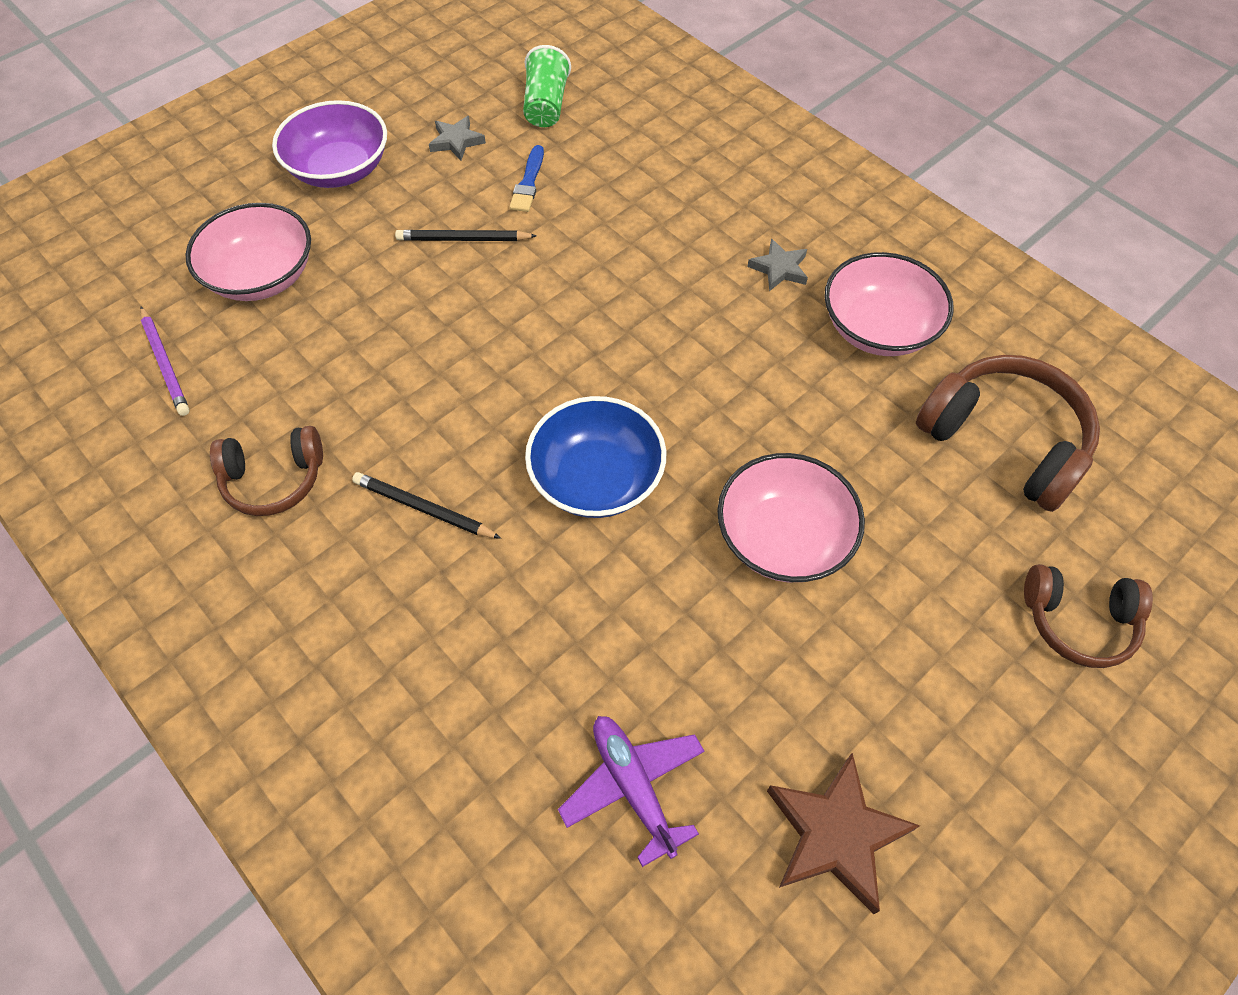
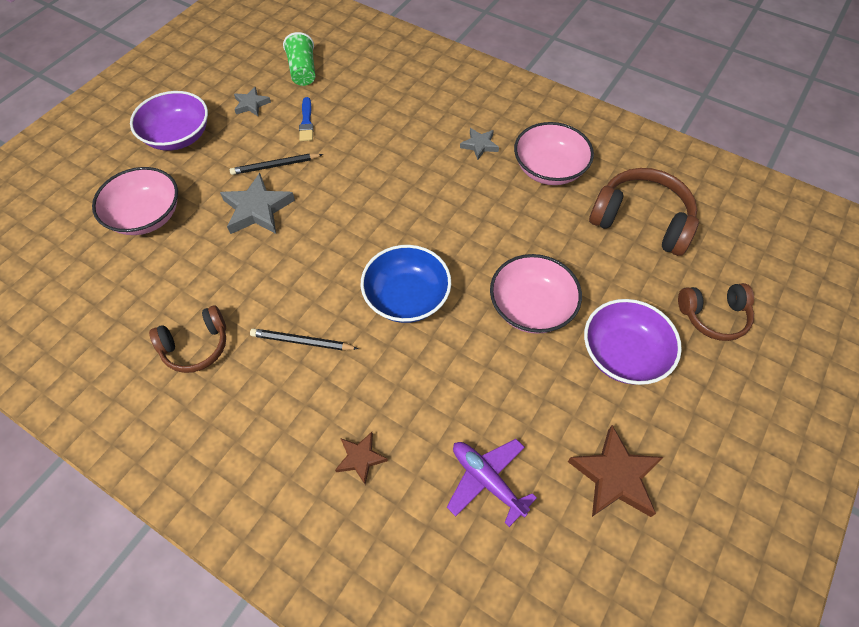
camera: 15 degrees left, 0 degrees up
(165, 363) = (96, 287): purple pencil -> none
(418, 298) = (257, 209): none -> grey star
(456, 702) = (360, 458): none -> brown star
(908, 646) = (623, 354): none -> purple bowl

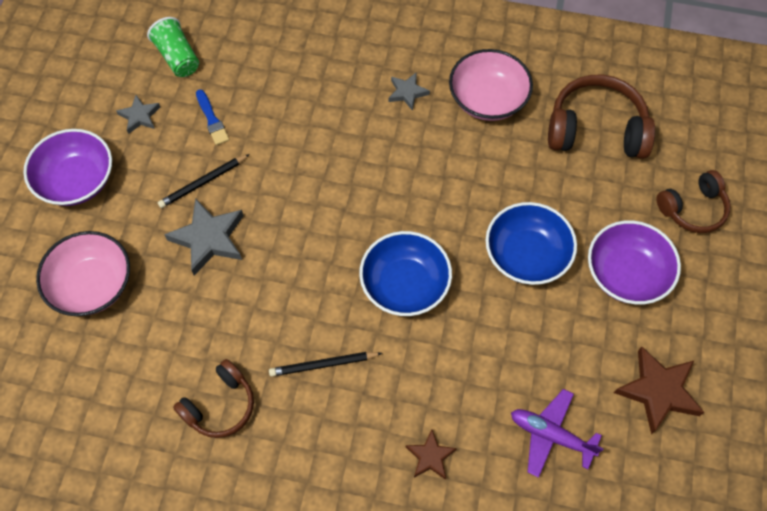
camera: 20 degrees left, 5 degrees up
(531, 307) = (526, 255): pink bowl -> blue bowl

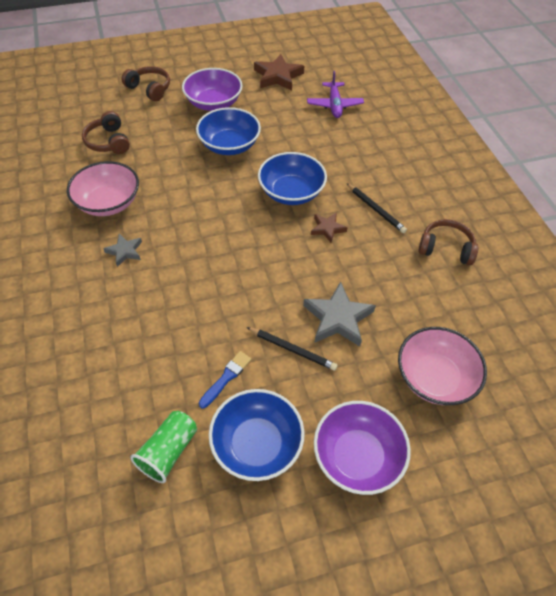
camera: 120 degrees left, 10 degrees down
(140, 116) = (257, 444): grey star -> blue bowl
(430, 456) = (387, 144): brown star -> brown star (327, 229)
(596, 129) = (108, 142): brown headphones -> brown headphones, size x0.63

